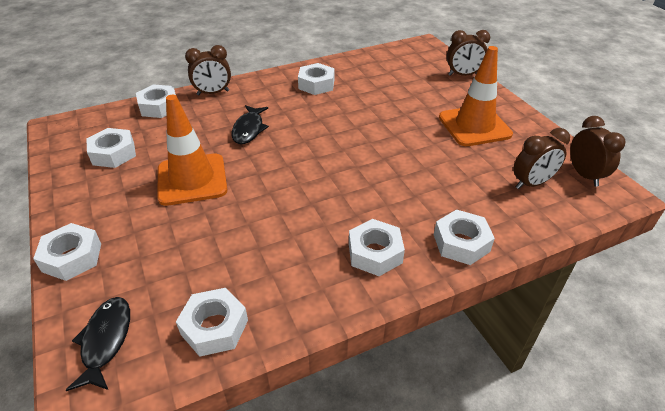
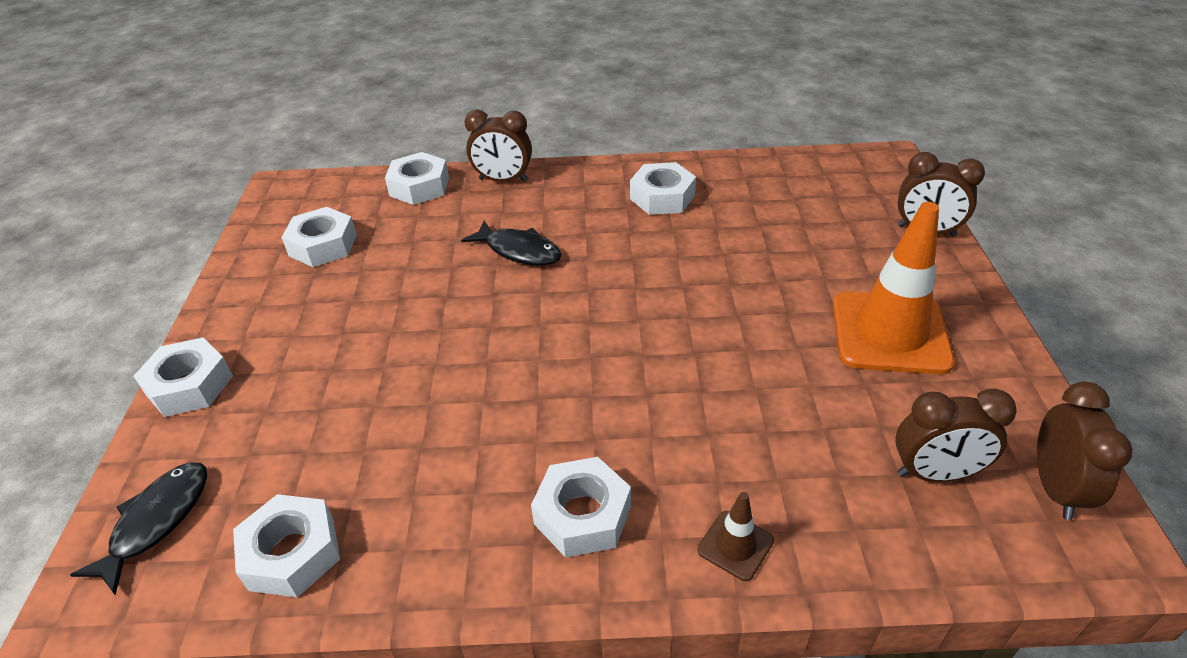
camera: 25 degrees right, 0 degrees up
(192, 179) = (396, 312): orange traffic cone -> none
(249, 129) = (519, 251): black fish -> black fish turned 90 degrees counterclockwise
(461, 243) = (735, 545): white nut -> brown traffic cone

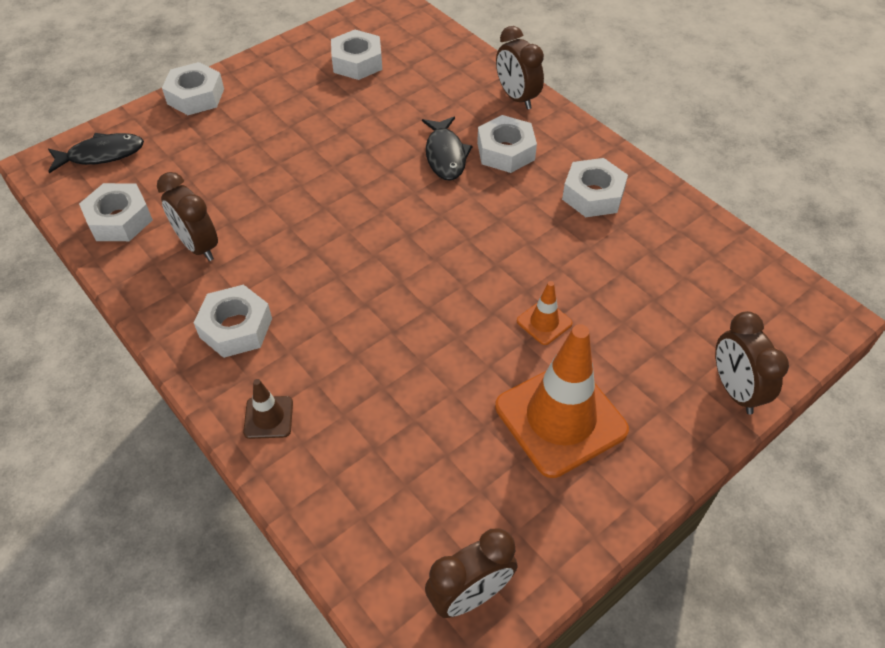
camera: 50 degrees right, 10 degrees up
(419, 187) = (462, 63): white nut -> white nut (505, 151)
(776, 290) = (544, 322): none -> orange traffic cone
(935, 473) = (422, 508): brown clock -> brown clock (198, 246)

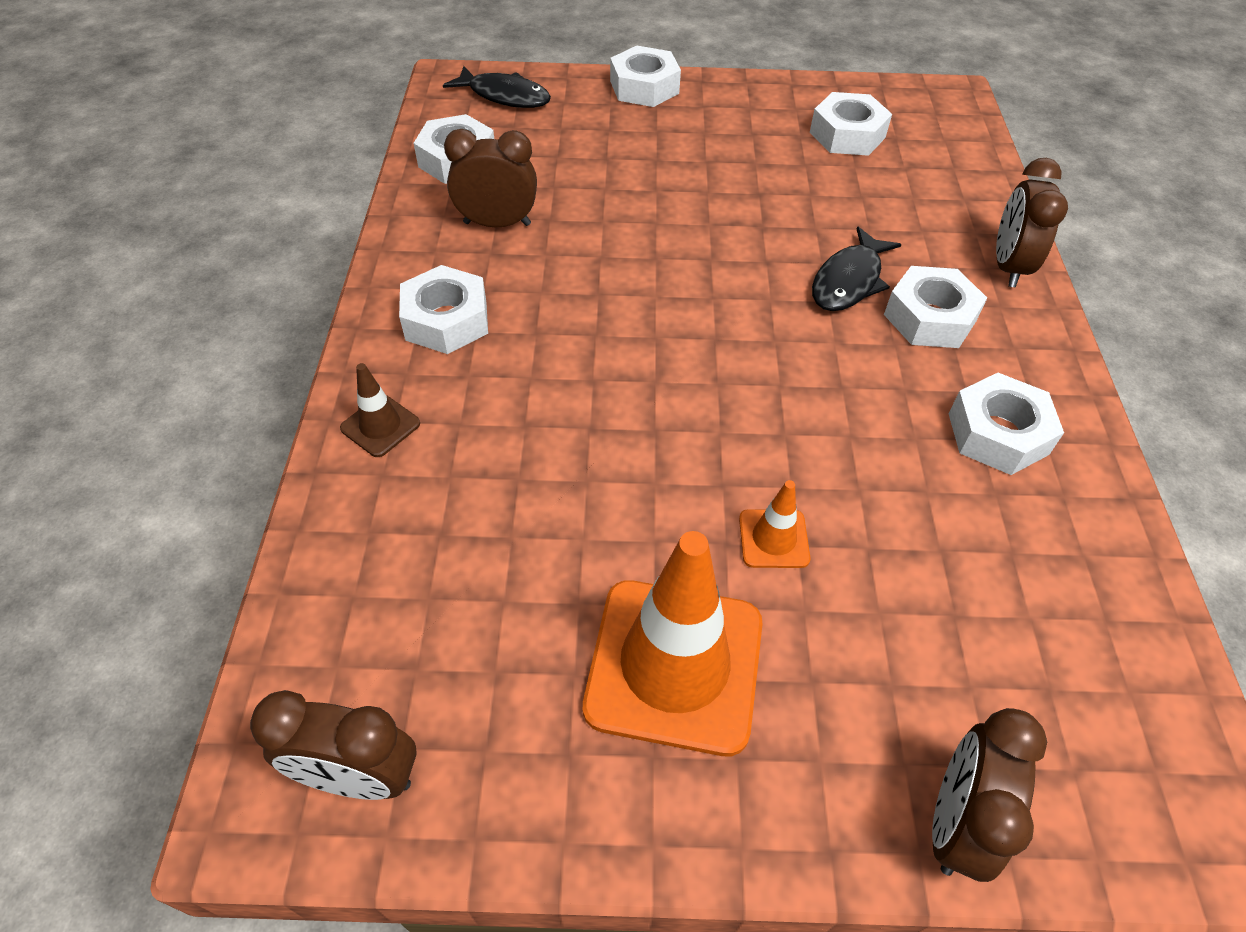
camera: 40 degrees right, 0 degrees up
(198, 246) = (497, 223): brown clock -> brown clock turned 90 degrees clockwise

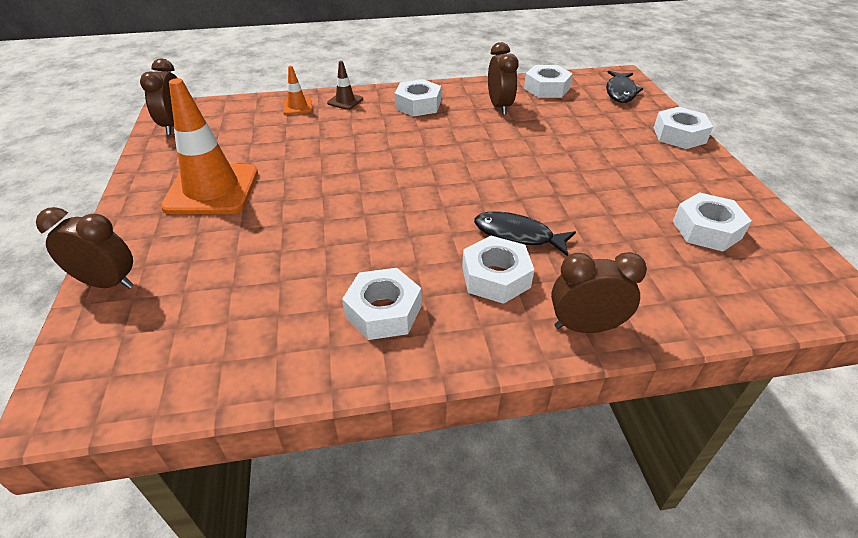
camera: 80 degrees right, 10 degrees down
(773, 539) = (286, 215): orange traffic cone -> orange traffic cone (297, 106)

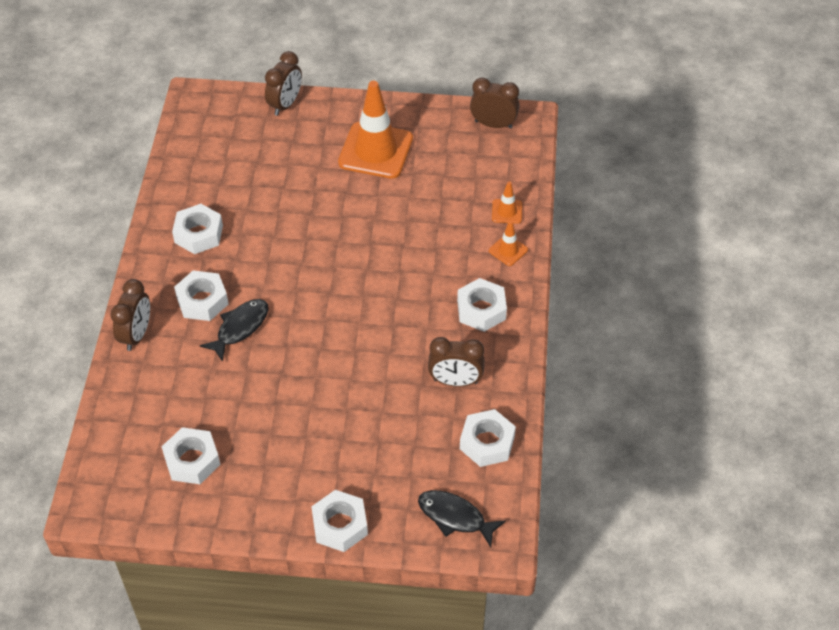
camera: 105 degrees right, 10 degrees up
(345, 101) = (508, 250): brown traffic cone -> orange traffic cone

